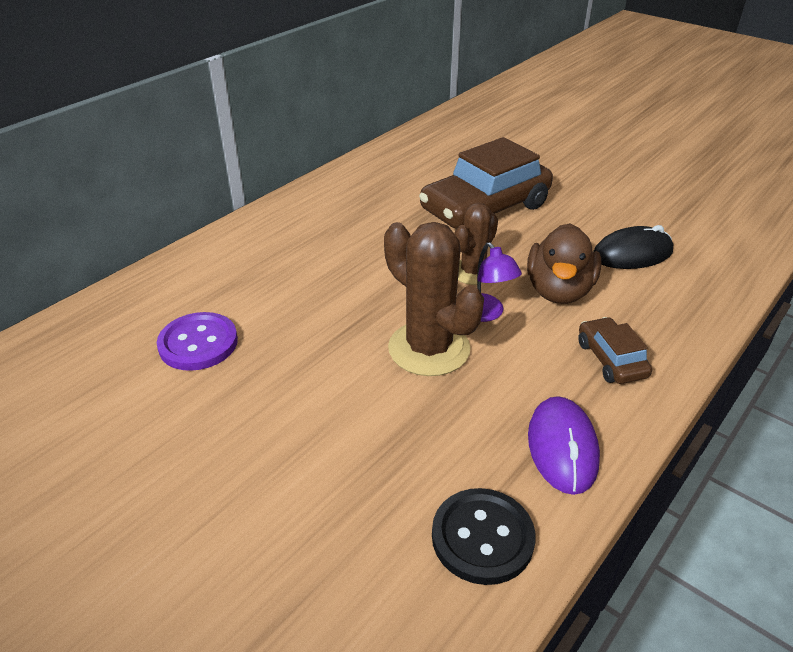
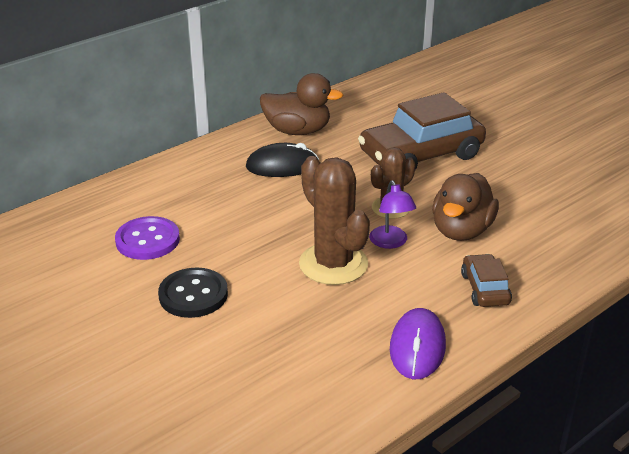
camera: 10 degrees right, 5 degrees down
(344, 194) = (297, 131): none -> brown duck
(482, 537) = (332, 398): black button -> black button (193, 295)
(632, 254) = (541, 207): black mouse -> black mouse (282, 166)

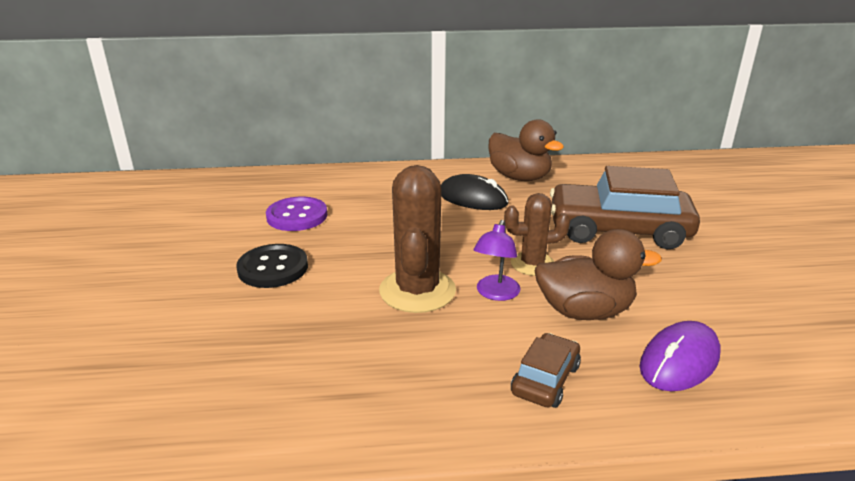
camera: 35 degrees right, 5 degrees down
(417, 347) = (401, 405): purple mouse -> purple mouse (679, 361)
(461, 231) = (584, 311): brown duck -> brown duck turned 150 degrees counterclockwise

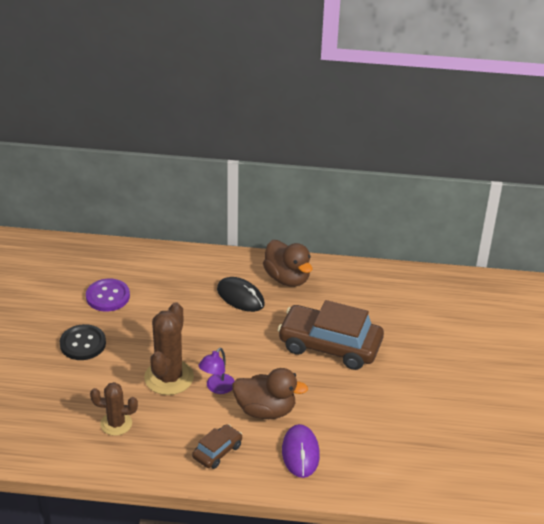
camera: 10 degrees right, 10 degrees up
(532, 264) = (253, 367): brown cactus -> brown cactus (116, 424)
(679, 361) = (300, 453): purple mouse -> purple mouse turned 60 degrees counterclockwise

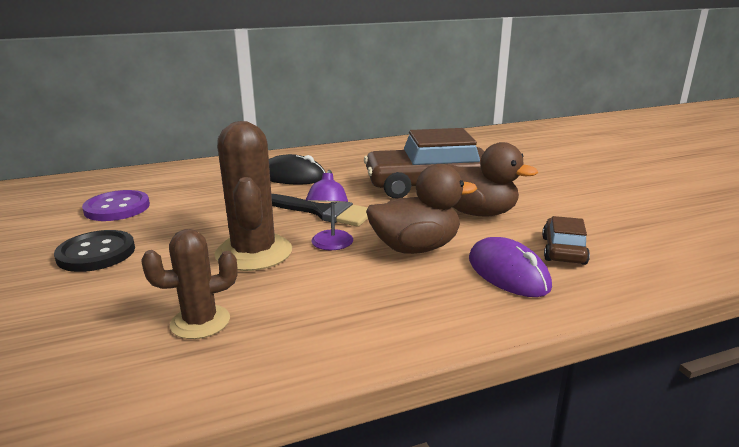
camera: 25 degrees left, 15 degrees down
(217, 451) = (394, 305): brown car -> brown car (563, 250)
(234, 351) = (323, 212): none -> black brush
(287, 278) = (332, 158): brown duck -> brown duck (477, 213)

